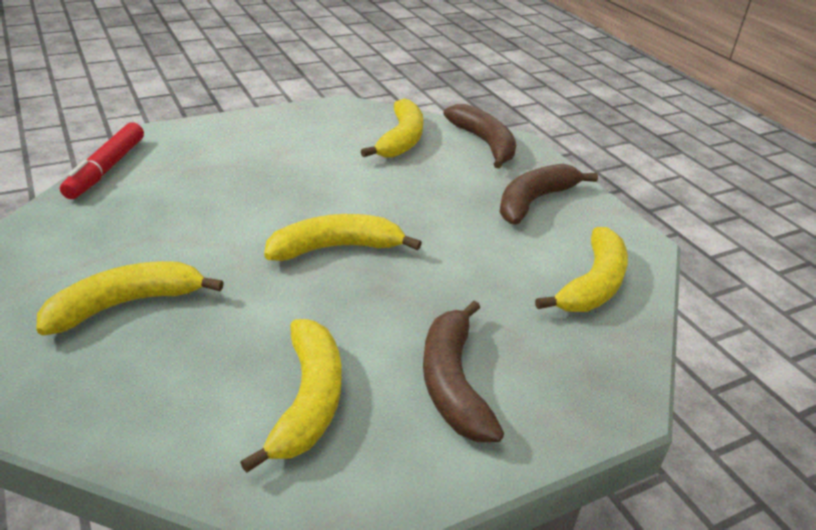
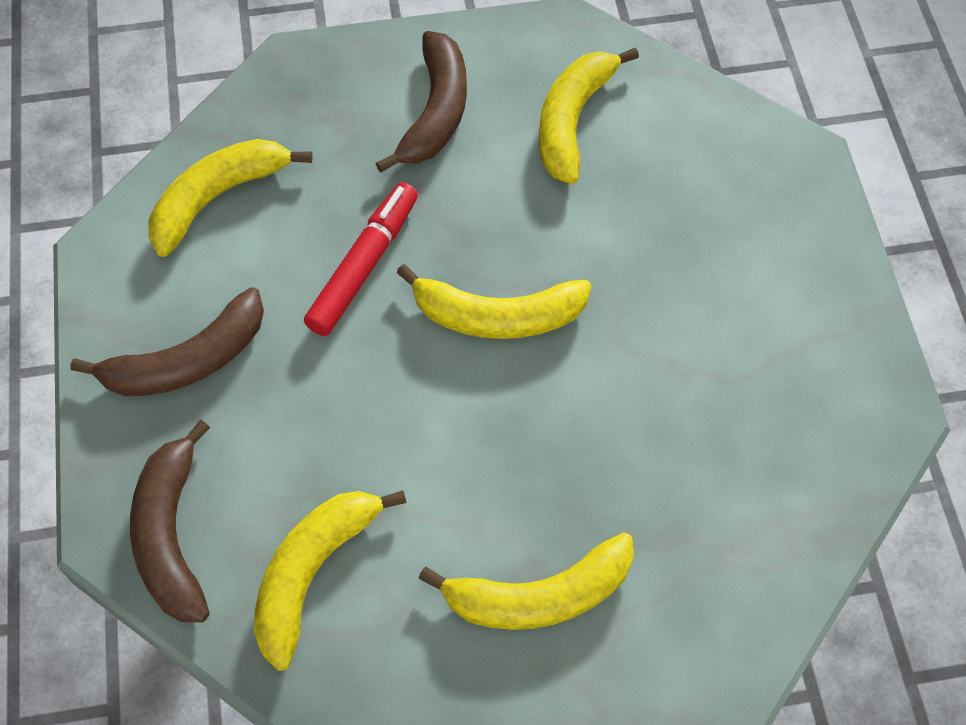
camera: 160 degrees left, 25 degrees up
(106, 169) = (807, 564): red marker -> red marker (364, 266)
(126, 304) = (745, 270): yellow banana -> yellow banana (539, 596)

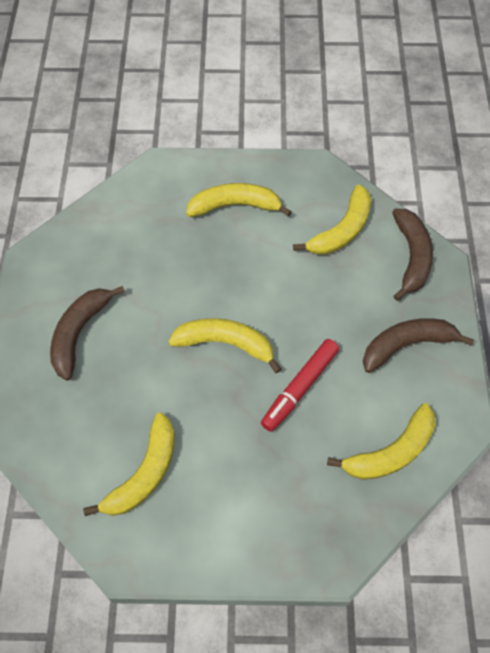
camera: 170 degrees left, 0 degrees up
(435, 112) = (237, 497): brown banana -> brown banana (79, 333)

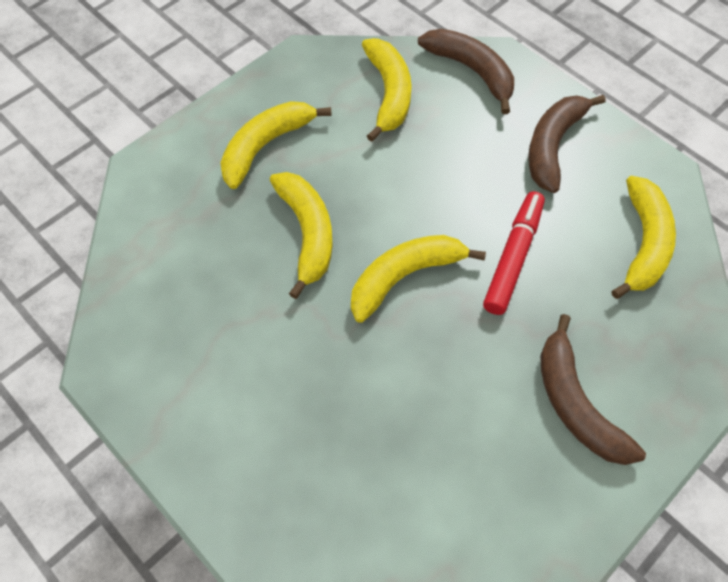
camera: 45 degrees left, 0 degrees up
(79, 333) = (248, 395): brown banana -> brown banana (575, 403)
(144, 474) = (473, 466): yellow banana -> yellow banana (307, 234)
(300, 388) = (513, 257): red marker -> red marker turned 150 degrees counterclockwise

